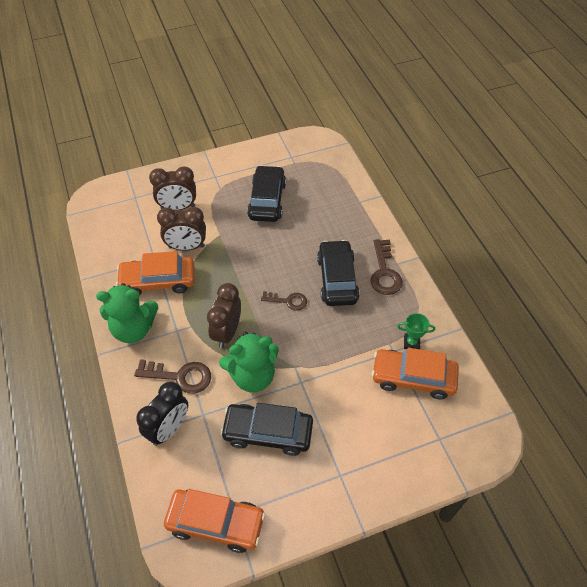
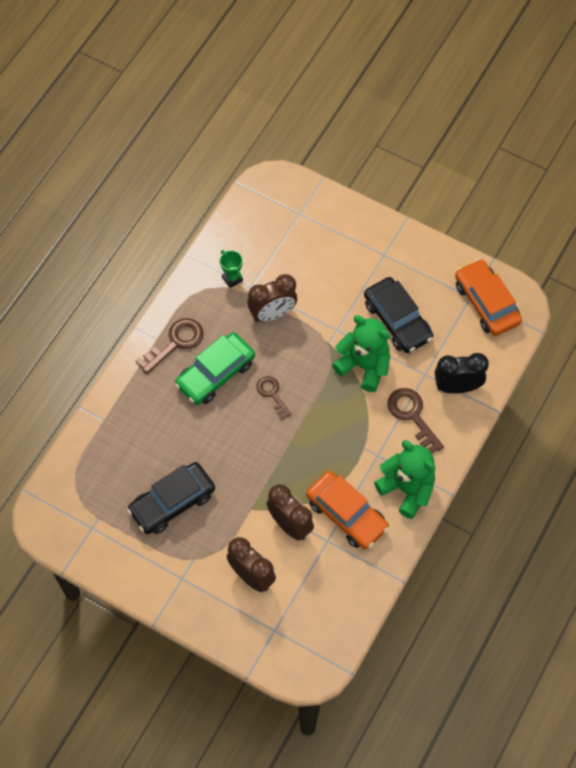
camera: 130 degrees left, 10 degrees up
(227, 332) = (344, 416): brown clock -> brown clock (272, 314)
(337, 279) = (215, 374): black car -> green car
(413, 378) = (264, 258): orange car -> none

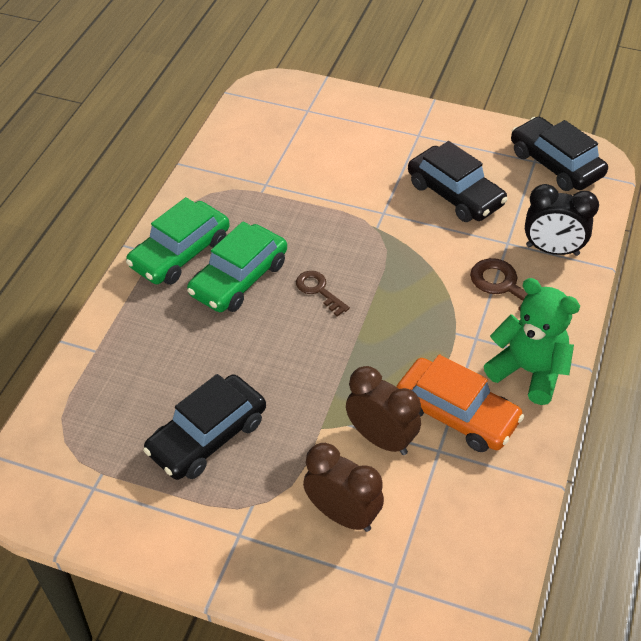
camera: 10 degrees left, 15 degrees down
(175, 343) = (180, 253): brown key -> green car
(232, 279) = (240, 180): green trophy -> none
(272, 314) = (298, 207): brown clock -> none
(364, 366) = (428, 244): green teddy bear -> none
(457, 387) = (552, 250): black clock -> black clock turned 150 degrees counterclockwise
(486, 303) = (555, 164): orange car -> black car

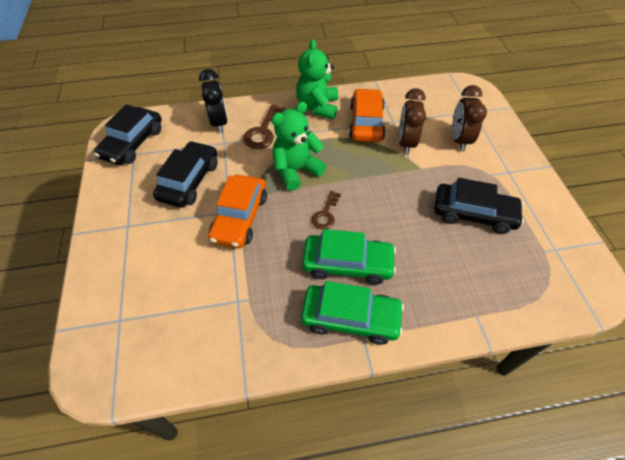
camera: 120 degrees left, 5 degrees up
(368, 217) = (239, 217): none -> orange car
(408, 293) = (296, 170): none -> green teddy bear

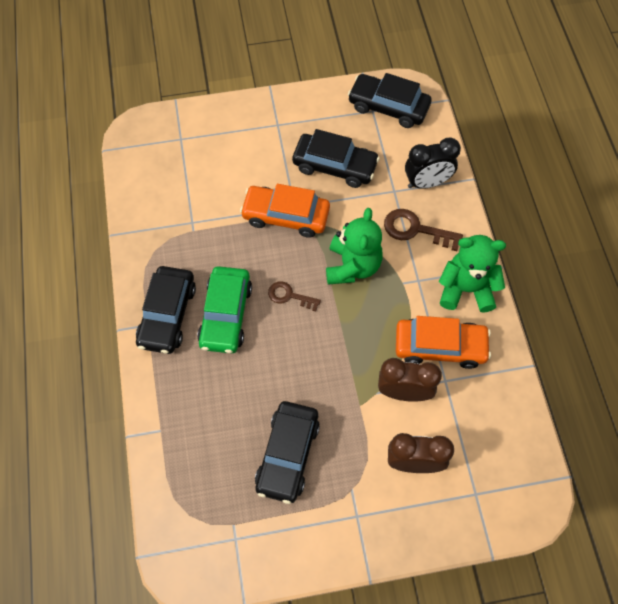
camera: 90 degrees right, 10 degrees up
(296, 170) = (352, 266): green teddy bear -> green teddy bear turned 45 degrees clockwise
(350, 318) = (167, 315): green car -> black car

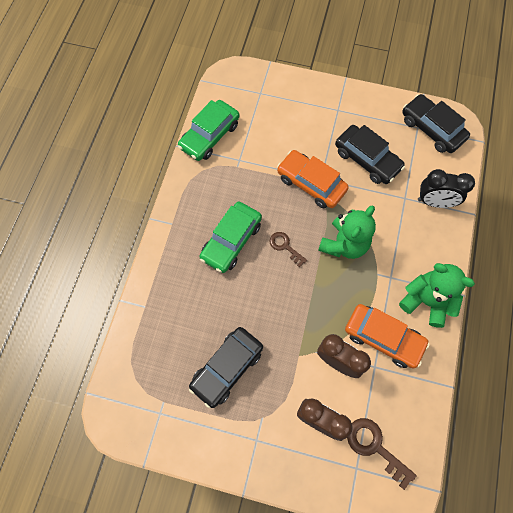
camera: 25 degrees right, 5 degrees up
(144, 209) = (209, 136): none -> green car
(167, 315) = (189, 222): black car -> none
(415, 230) = (407, 236): brown key -> brown key (375, 447)

